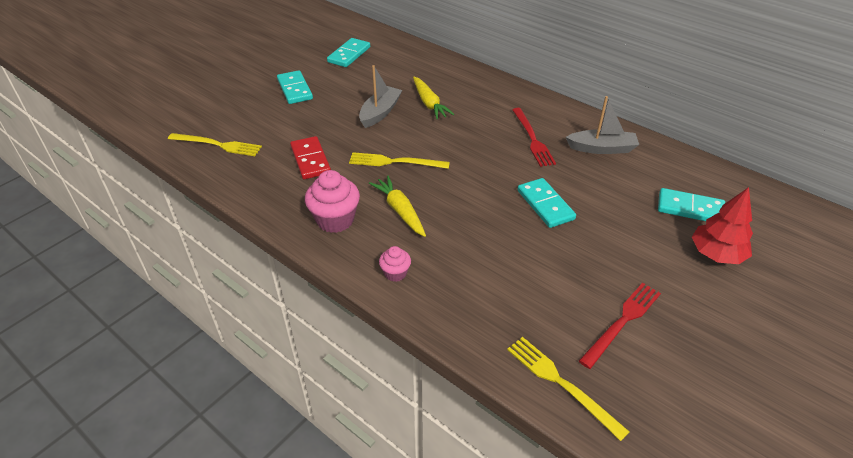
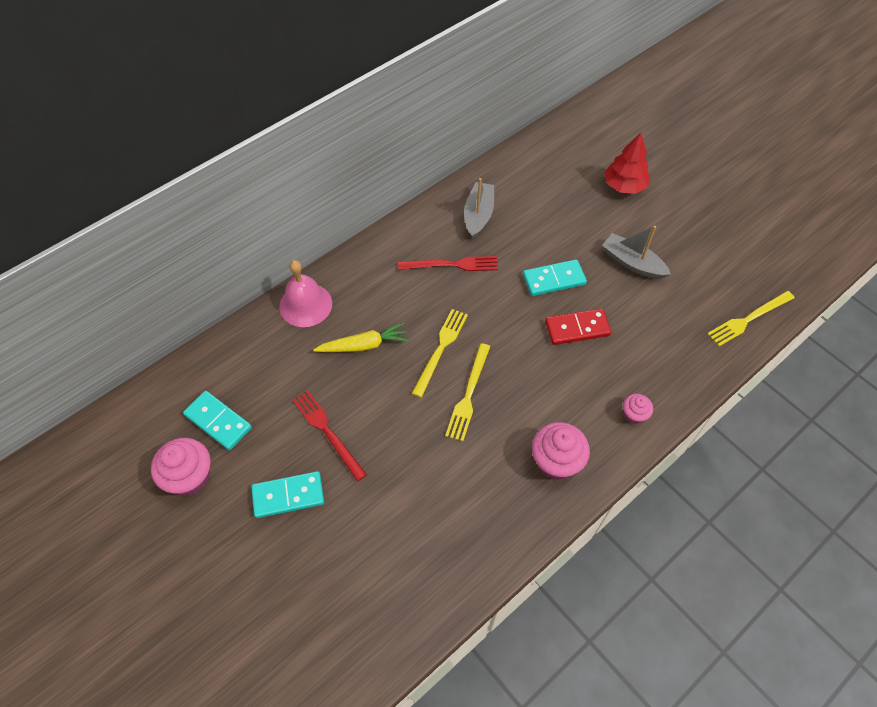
camera: 80 degrees left, 15 degrees up
(218, 145) = (397, 595): yellow fork -> yellow fork (440, 349)
(306, 52) = (190, 477): none -> pink cupcake
(310, 160) = (449, 482): red domino -> red domino (577, 328)
(380, 112) = (370, 398): grey boat -> grey boat (632, 263)
(400, 211) = (548, 400): yellow carrot -> none
(458, 73) = (305, 305): none -> pink bell
(622, 322) = (691, 266): red fork -> red fork (327, 432)
(690, 208) = (570, 182): turquoise domino -> none

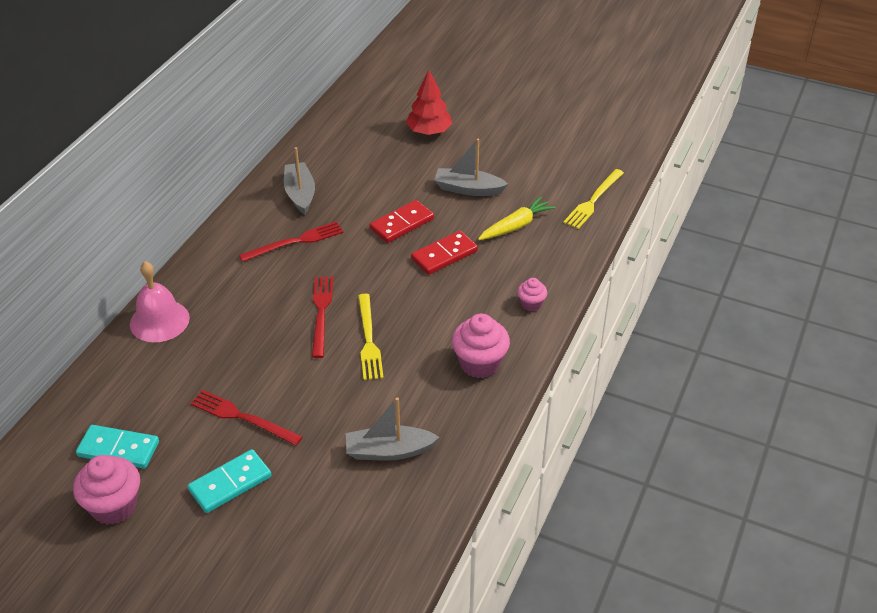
camera: 25 degrees left, 15 degrees down
(363, 345) = (240, 335): yellow carrot -> yellow carrot (516, 226)
(433, 522) = (389, 451): none -> grey boat
(440, 349) = (321, 313): yellow fork -> red fork
(554, 280) = (402, 224): turquoise domino -> red domino

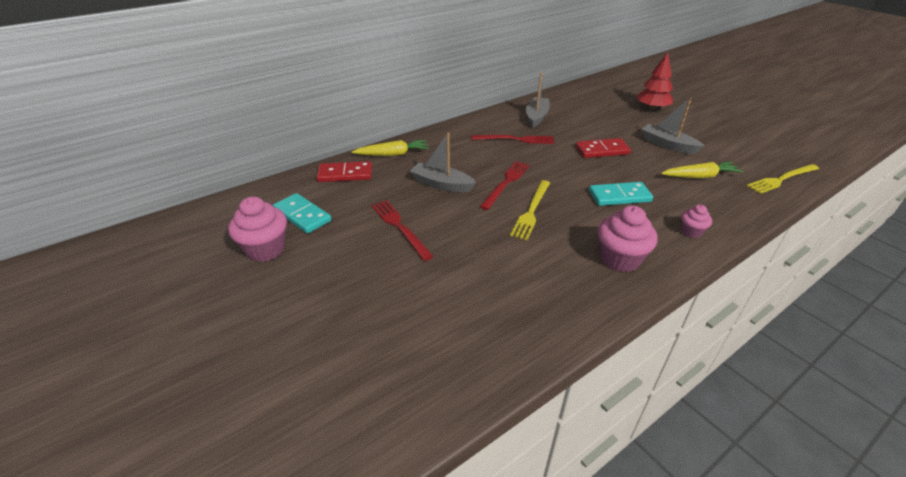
camera: 30 degrees right, 5 degrees down
(159, 321) = (393, 154): pink bell -> yellow carrot
(230, 483) = (355, 267): turquoise domino -> turquoise domino (619, 196)
(389, 451) = (497, 295): grey boat -> grey boat (441, 184)
(444, 255) = (626, 177): red domino -> red domino (345, 174)

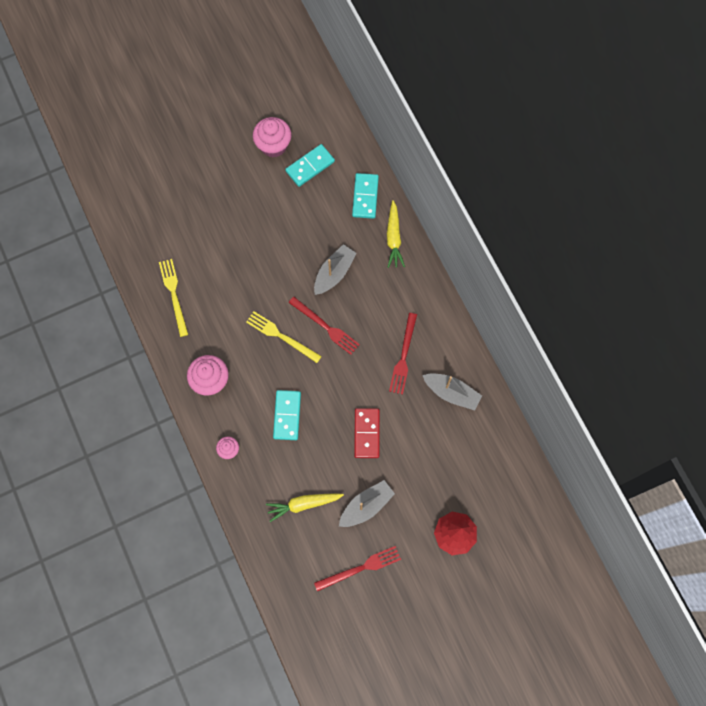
camera: 100 degrees right, 35 degrees up
(345, 174) = (365, 197): red domino -> turquoise domino
(399, 227) = (280, 234): red fork -> red fork (360, 568)
(700, 176) = (303, 504): yellow carrot -> yellow carrot turned 75 degrees clockwise
(781, 179) = (284, 579): yellow fork -> yellow fork (174, 294)

